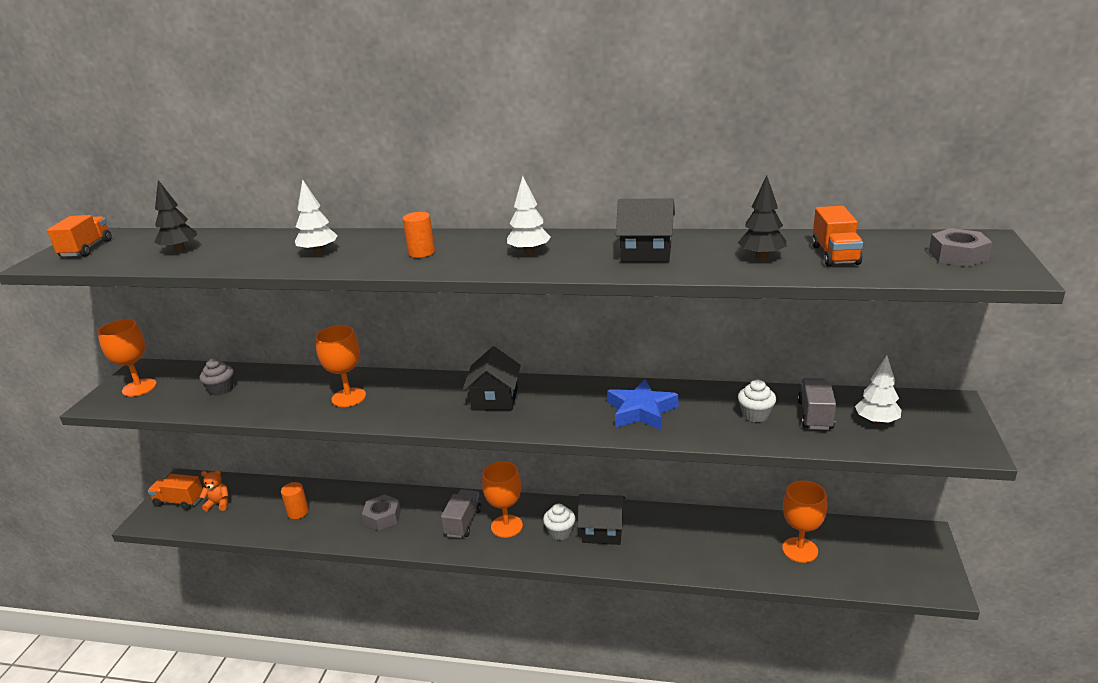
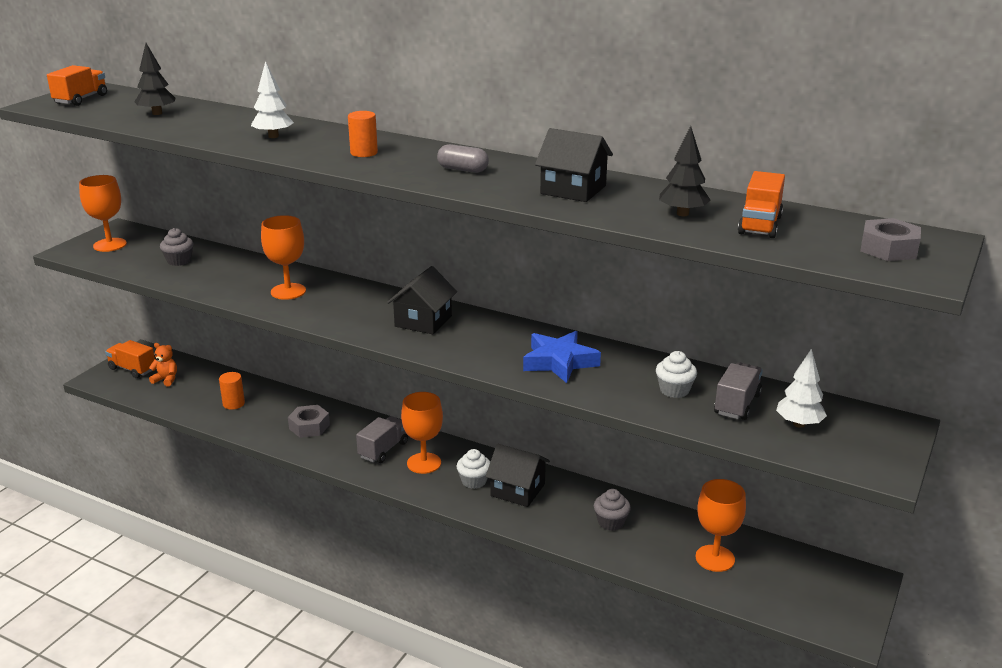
camera: 15 degrees right, 0 degrees up
(529, 252) = (462, 170): white tree -> grey capsule
(697, 540) = (611, 522): none -> grey cupcake

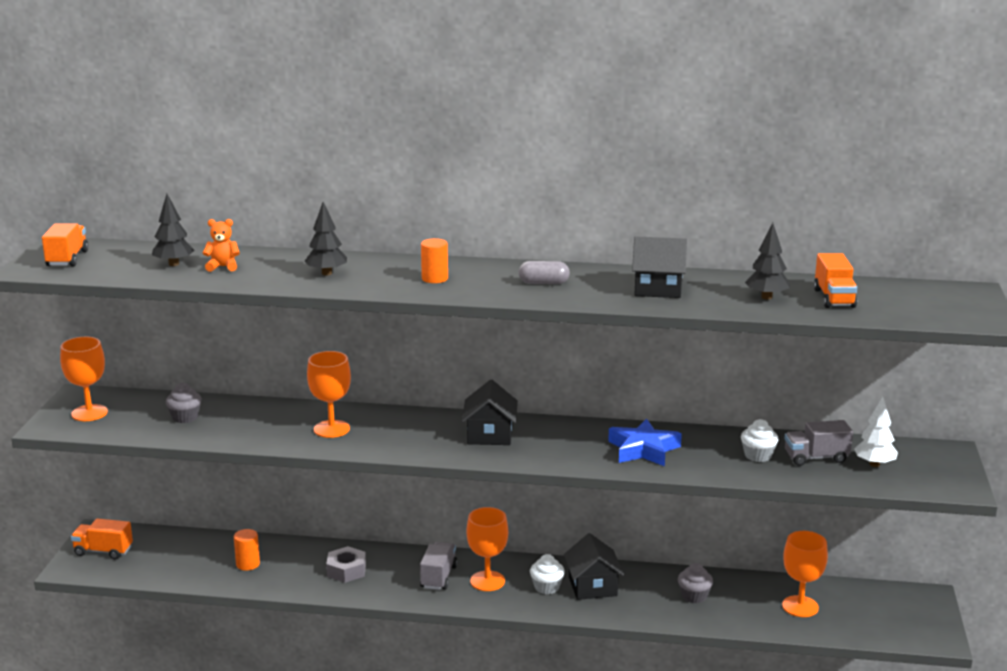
camera: 20 degrees left, 5 degrees down
(166, 380) = (152, 554): orange teddy bear -> orange teddy bear (223, 267)
(273, 136) = (326, 273): white tree -> black tree
(517, 490) = (592, 586): black house -> black house turned 75 degrees clockwise
(737, 404) = (816, 458): grey truck -> grey truck turned 105 degrees counterclockwise
(888, 249) = (943, 304): grey nut -> none

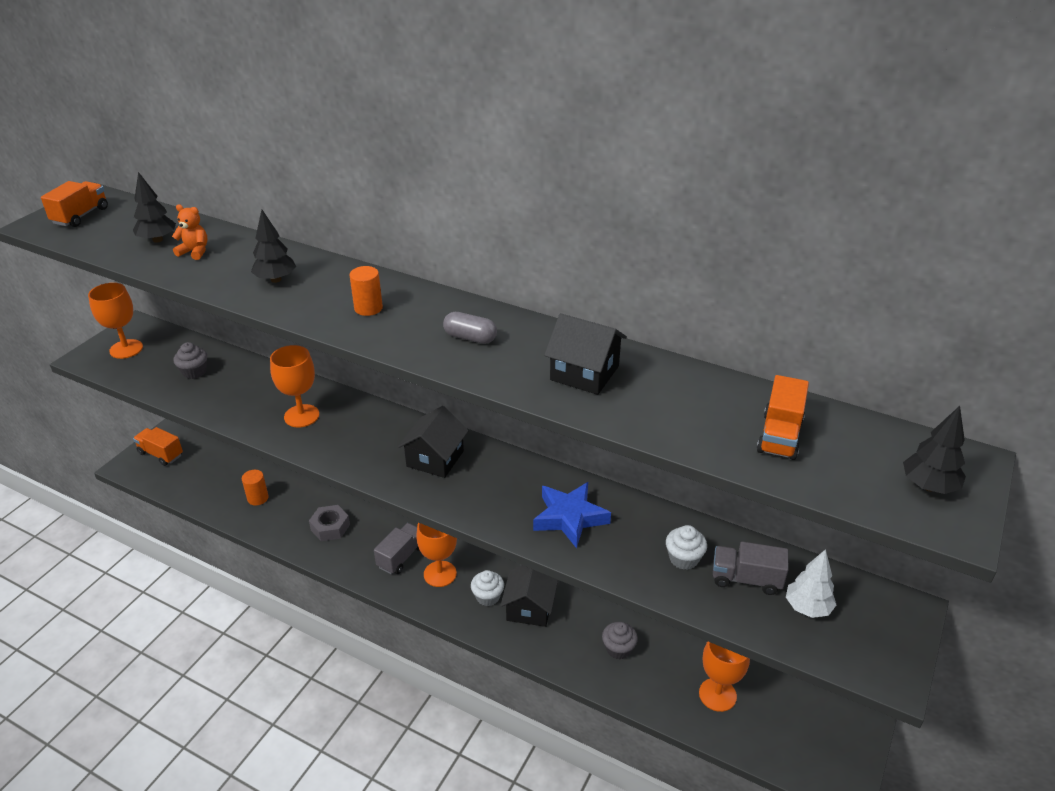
camera: 20 degrees right, 15 degrees up
(766, 297) = (698, 415): black tree -> black tree (928, 486)

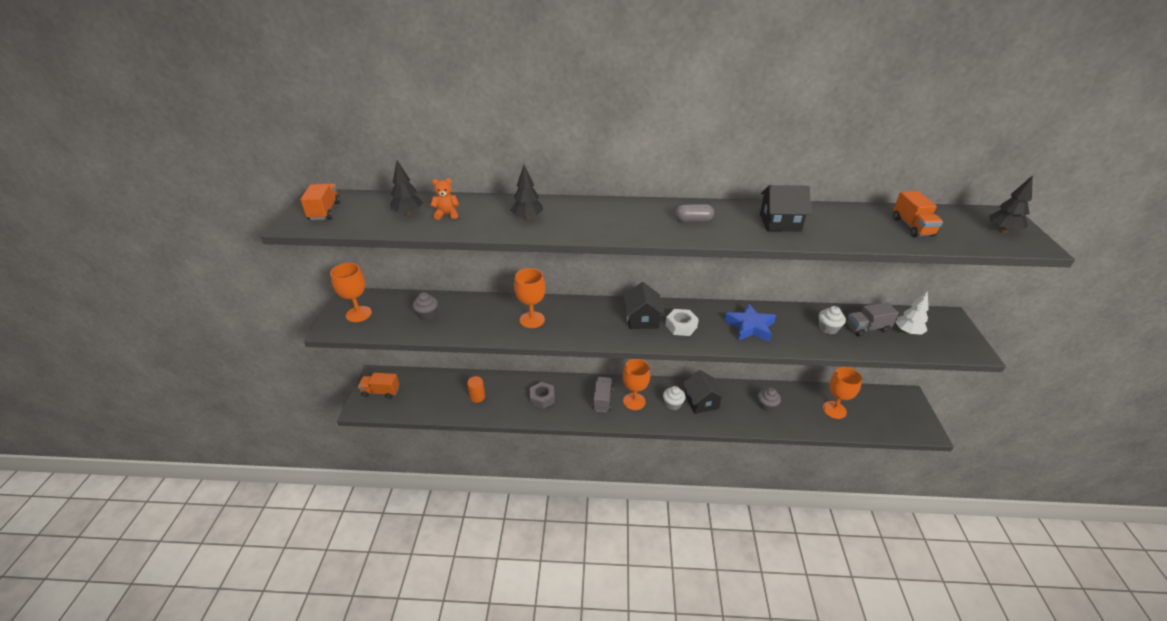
camera: 25 degrees left, 0 degrees up
(368, 308) = (610, 220): orange cylinder -> none
(476, 485) = (681, 326): none -> white nut

